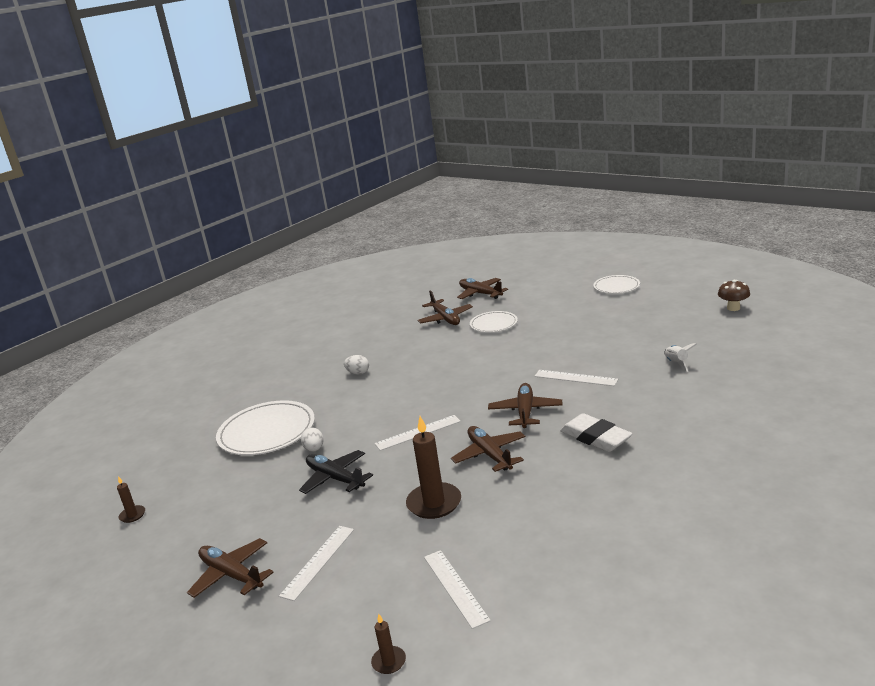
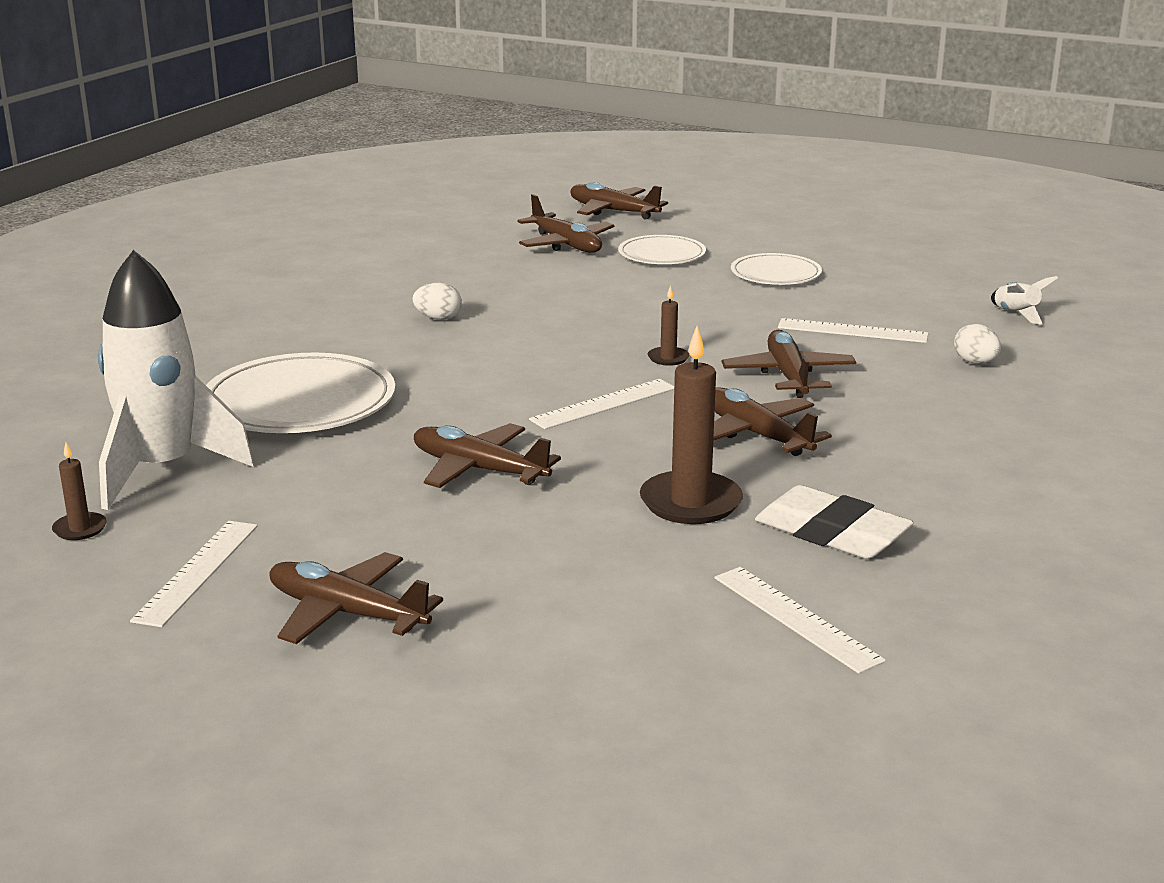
camera: 15 degrees left, 0 degrees up
(185, 477) = (163, 470): none -> white rocket
(314, 449) = (412, 427): white egg -> white egg (975, 362)
(318, 561) = (512, 589): white ruler -> white ruler (197, 572)
(335, 478) = (478, 469): black plane -> brown plane
(389, 662) = (730, 726): brown candle -> brown candle (668, 358)
(595, 438) = (932, 411): white eraser -> white eraser (831, 533)
(616, 286) = (856, 210): white plate -> white plate (775, 274)
(733, 308) = (1070, 244): brown mushroom -> none

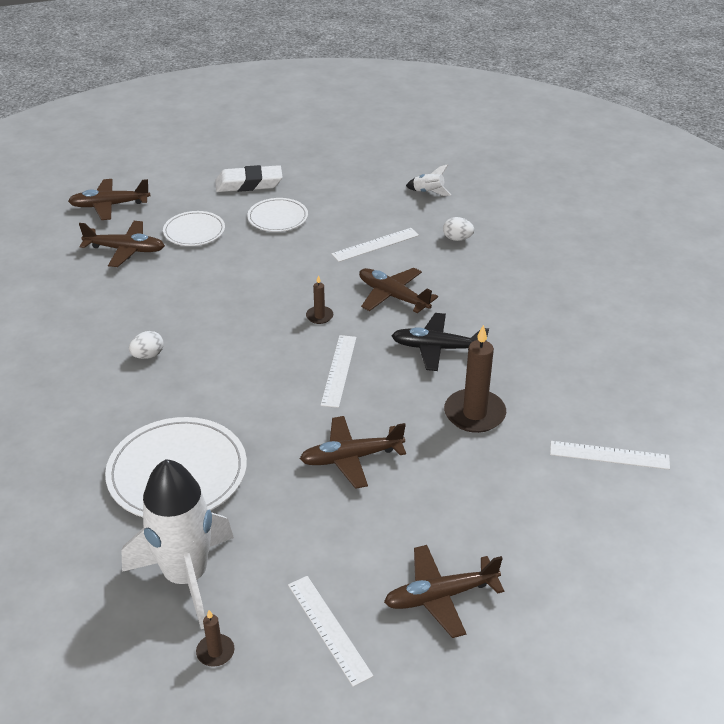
camera: 45 degrees left, 15 degrees up
(756, 435) = (437, 348): brown plane -> black plane
(831, 533) = (553, 393): white eraser -> white eraser (249, 184)

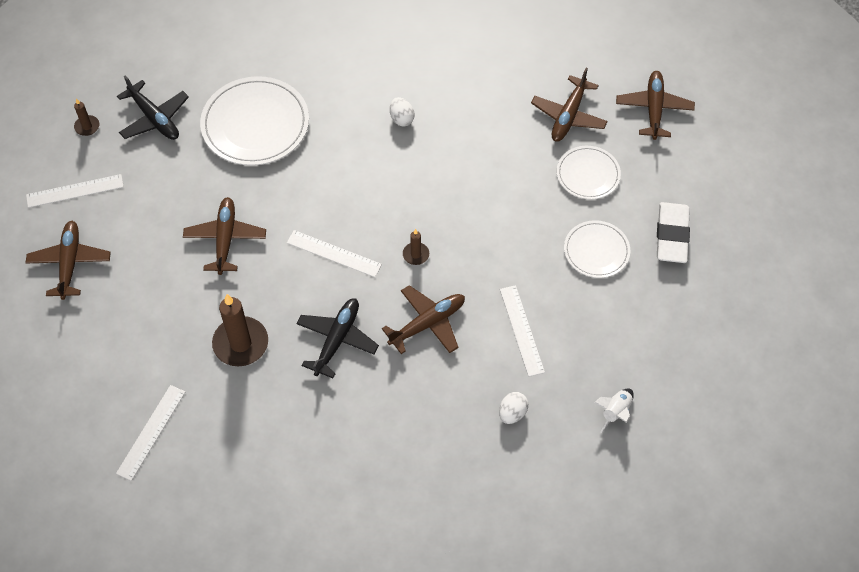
camera: 105 degrees right, 20 degrees up
(186, 576) = (154, 118): white rocket -> black plane

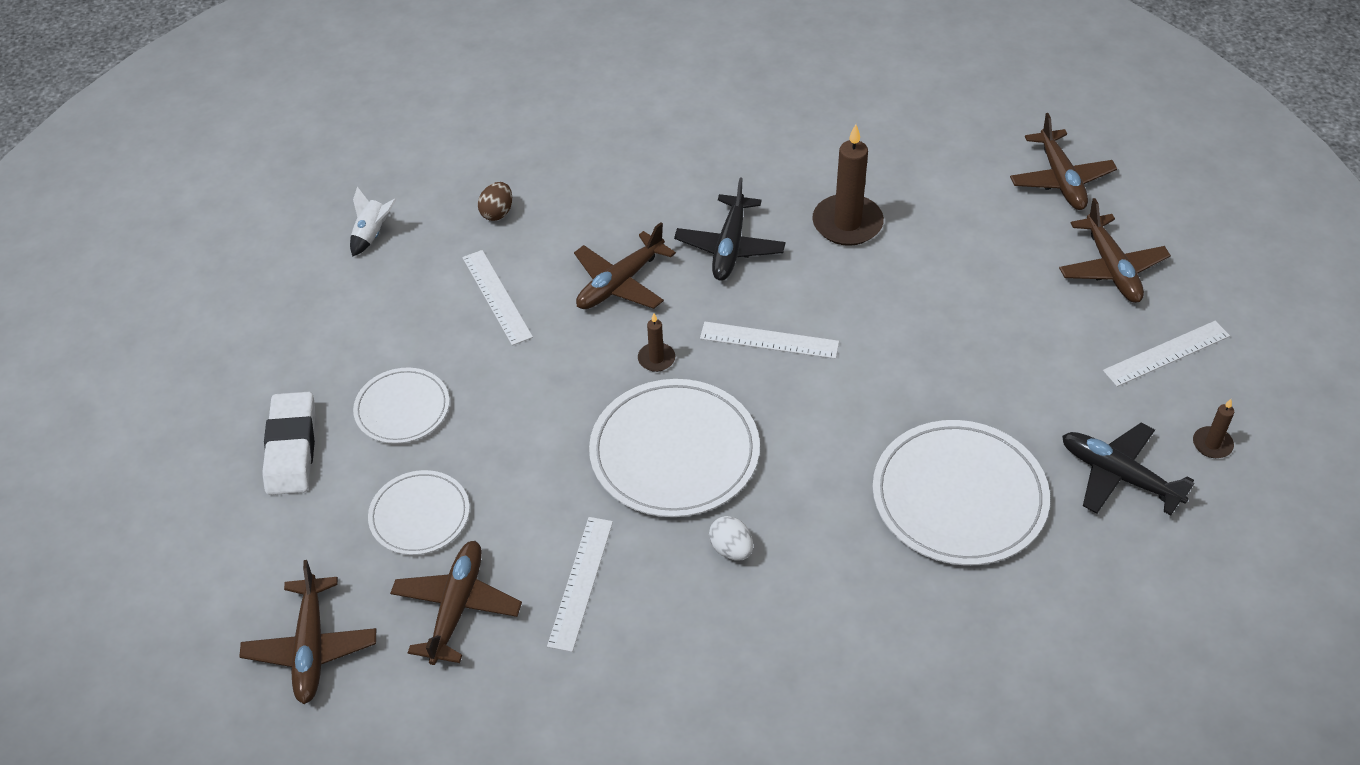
camera: 170 degrees right, 10 degrees down
(151, 432) = (908, 129): white ruler -> white ruler (581, 582)
(225, 239) = (924, 331): brown plane -> brown plane (1061, 179)
(420, 185) = (674, 452): none -> white plate
(512, 413) = (497, 212): white egg -> brown egg

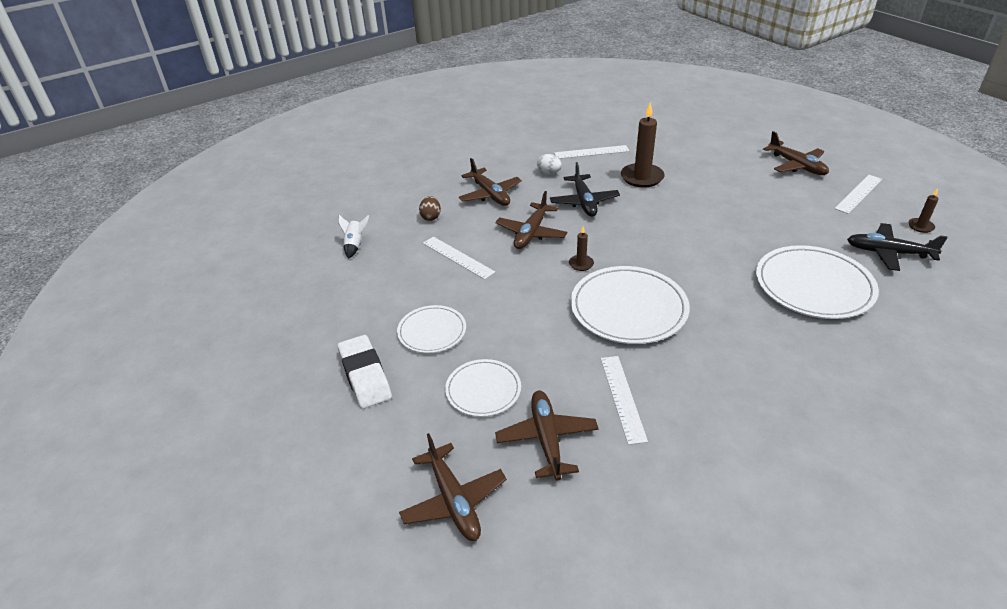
camera: 20 degrees left, 10 degrees down
(731, 549) = (705, 350): white egg -> white egg (549, 173)
(769, 340) = (641, 239): white ruler -> white ruler (591, 152)
(1061, 179) = (737, 136): brown plane -> brown plane (490, 194)

